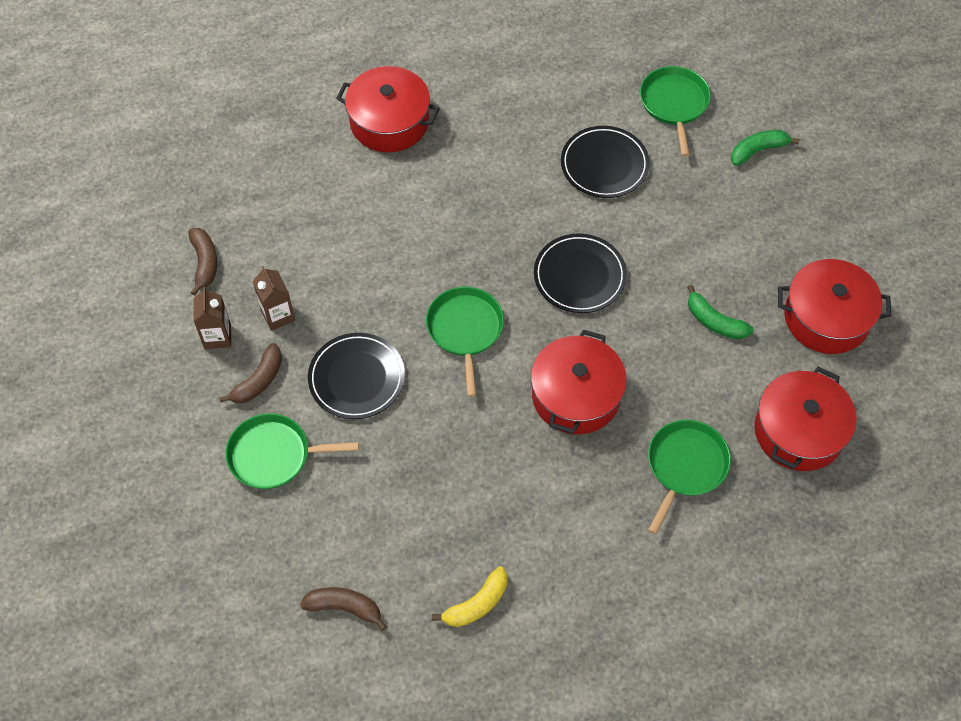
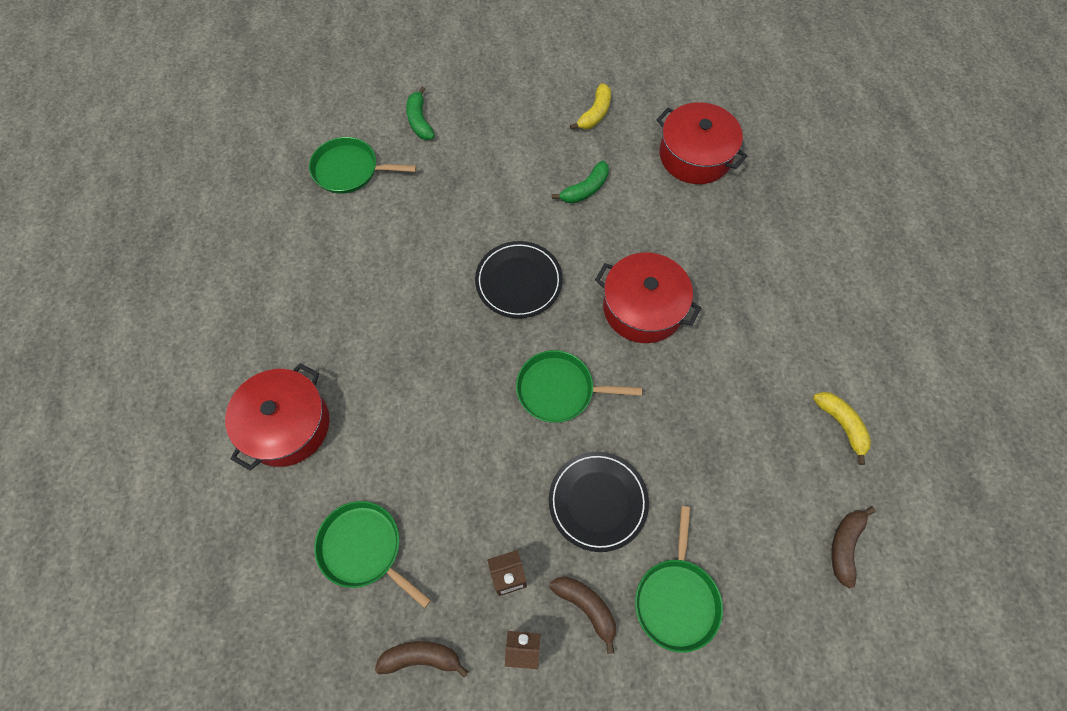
camera: 80 degrees left, 5 degrees up
(604, 165) = (401, 238): black plate -> none
(685, 466) = (719, 239): green pan -> green pan (364, 548)
(826, 317) = (595, 114): red pot -> yellow banana

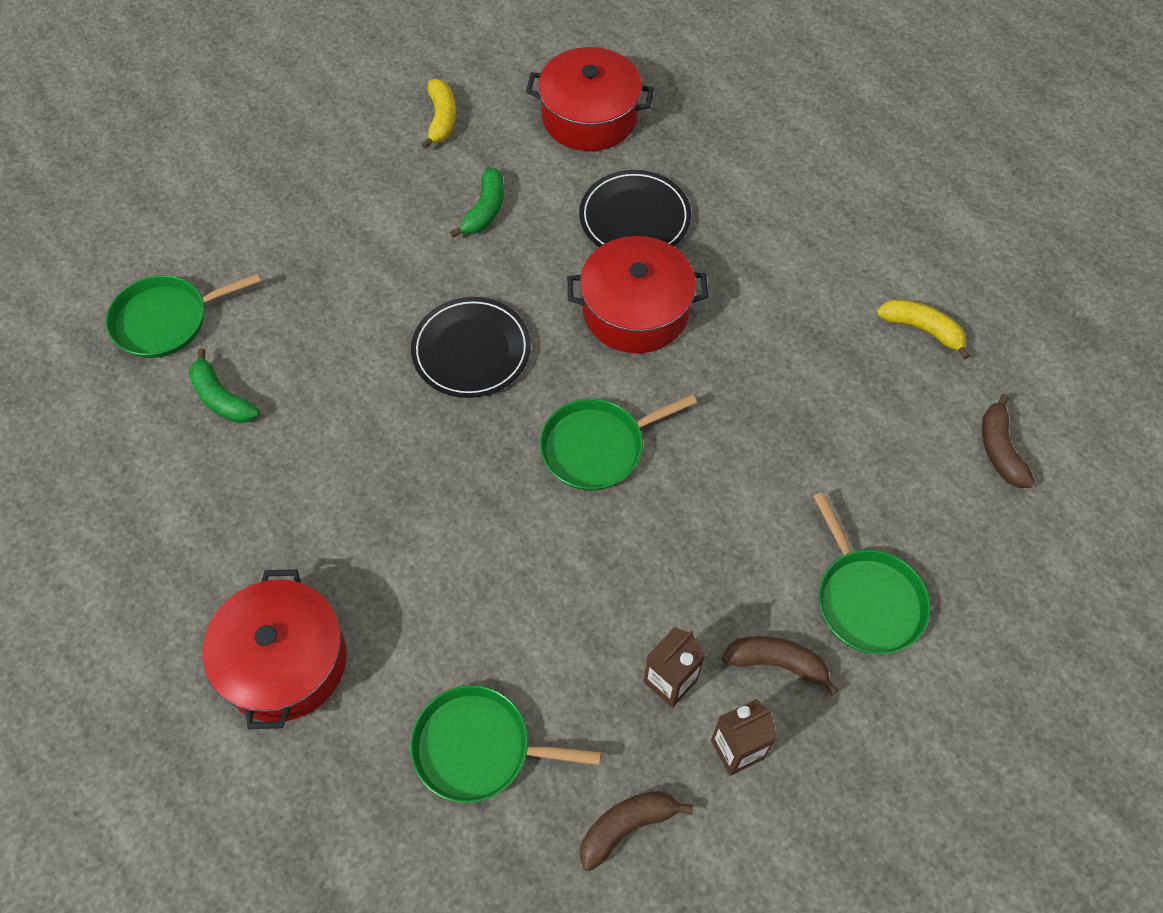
camera: 30 degrees left, 5 degrees down
(419, 121) = (222, 221): green banana -> green banana (221, 398)
(598, 502) = (718, 545): black plate -> black plate (634, 218)

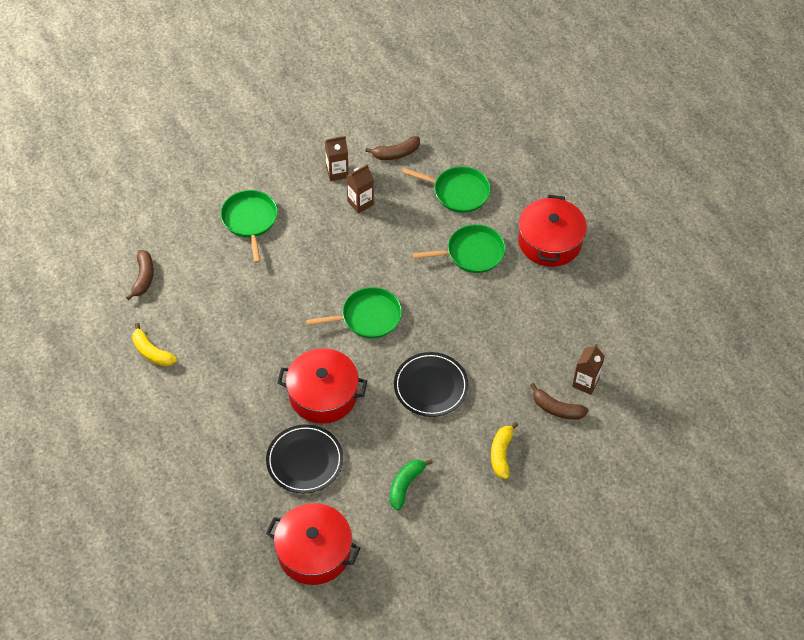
camera: 170 degrees left, 5 degrees down
(166, 320) = (622, 440): green pan -> green pan (472, 253)
(221, 398) = (585, 383): green banana -> brown carton
(441, 119) = (424, 570): yellow banana -> yellow banana (501, 454)
(777, 663) = (306, 201): brown banana -> brown banana (556, 409)

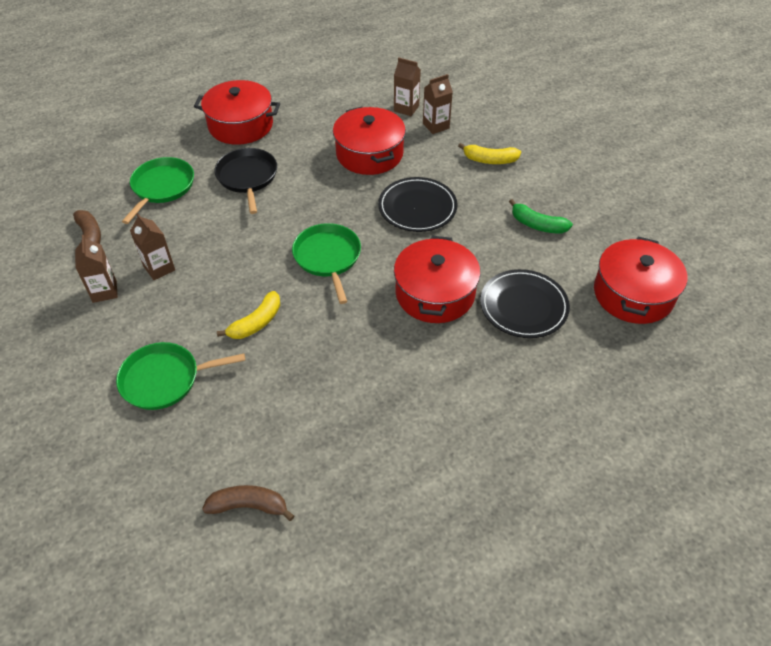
camera: 90 degrees left, 5 degrees down
(151, 352) = (380, 481): yellow banana -> yellow banana (256, 323)
(472, 253) = (247, 177): green pan -> black pan
(509, 349) = (369, 154): none -> red pot
(556, 409) = (436, 126): brown banana -> brown carton

